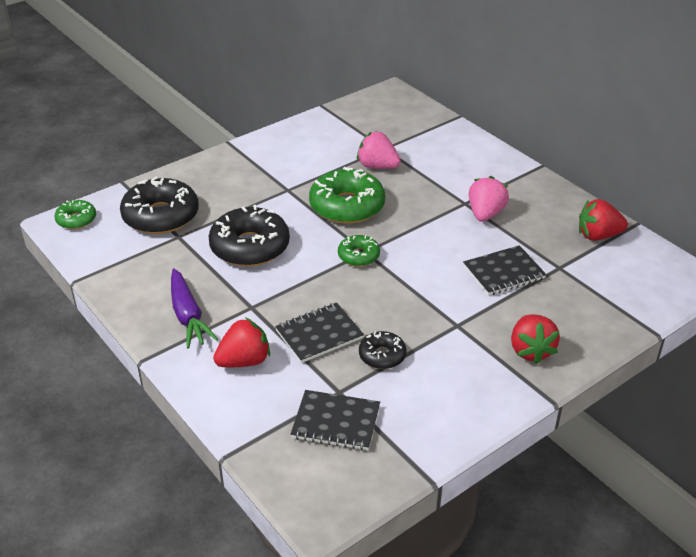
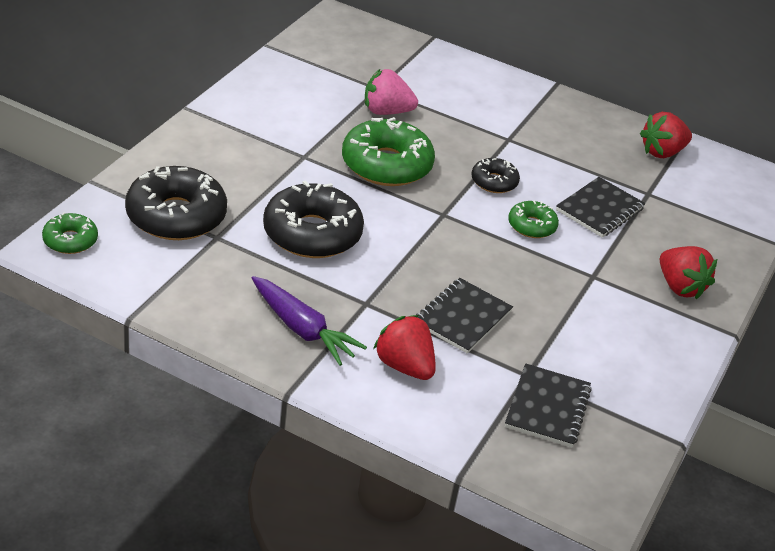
camera: 30 degrees left, 0 degrees up
(244, 361) = (404, 366): red strawberry -> red strawberry turned 75 degrees counterclockwise
(336, 422) = (547, 408): black notebook -> black notebook turned 60 degrees counterclockwise
(358, 256) = (440, 220): green donut -> green donut (531, 226)
(382, 355) = (543, 326): black donut -> black donut (494, 182)
(485, 214) = (538, 148): pink strawberry -> none

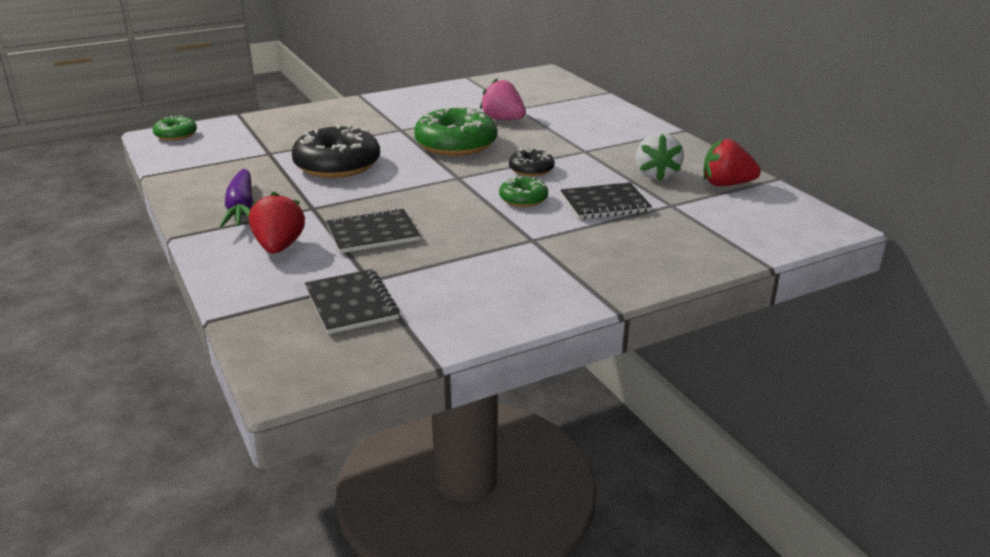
camera: 40 degrees right, 10 degrees down
(176, 216) = (260, 138): black donut -> none
(547, 408) = (351, 304): black notebook -> black notebook turned 75 degrees counterclockwise
(600, 156) = (656, 175): none -> white strawberry
(680, 287) = (609, 267): red strawberry -> none

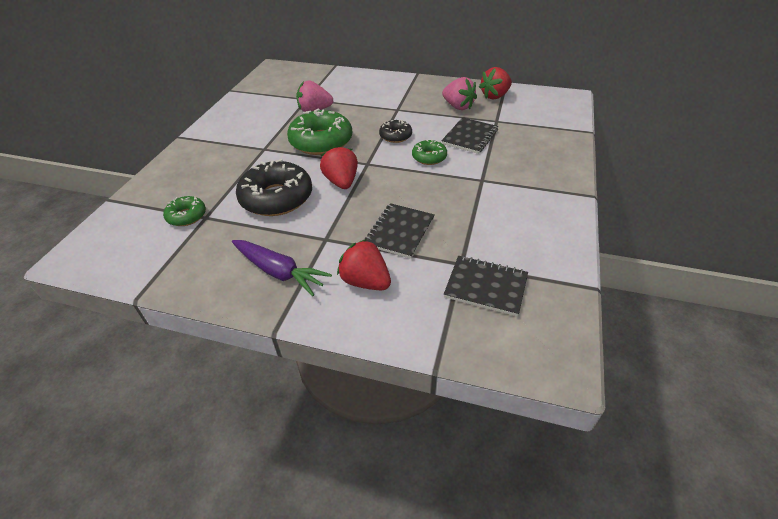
camera: 45 degrees left, 15 degrees up
(176, 135) = (88, 247): green donut -> green donut (187, 216)
(406, 179) = (341, 182): none -> red strawberry
(656, 175) = (458, 106): white strawberry -> pink strawberry

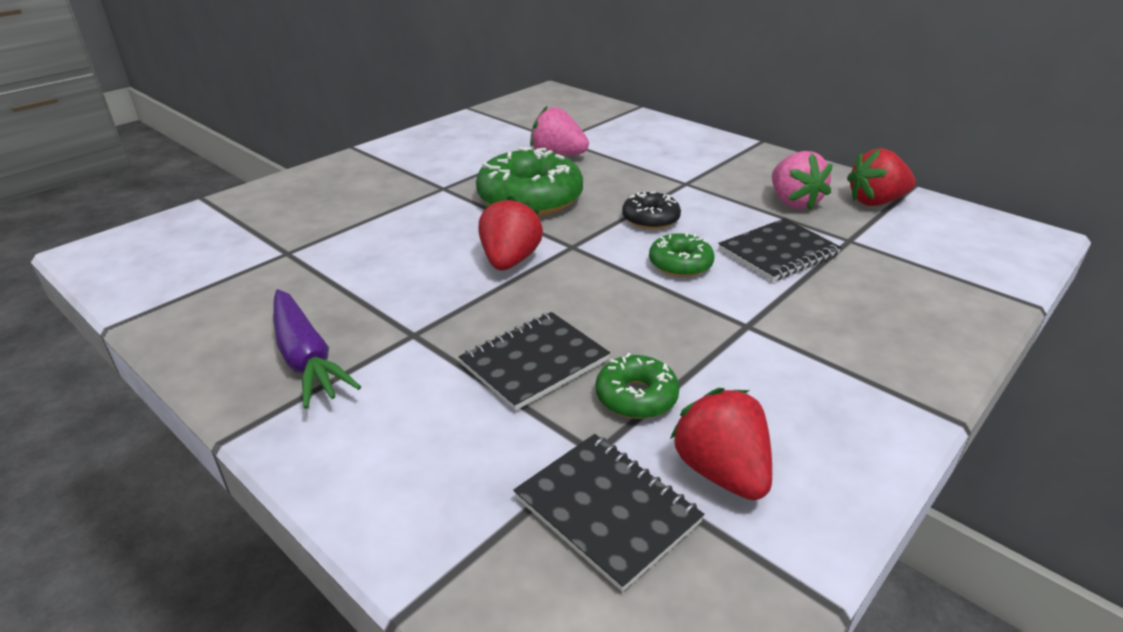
camera: 25 degrees right, 10 degrees down
(187, 216) = (266, 244): green donut -> green donut (636, 396)
(276, 198) = (399, 255): black donut -> none
(365, 281) = (413, 420): red strawberry -> red strawberry (721, 472)

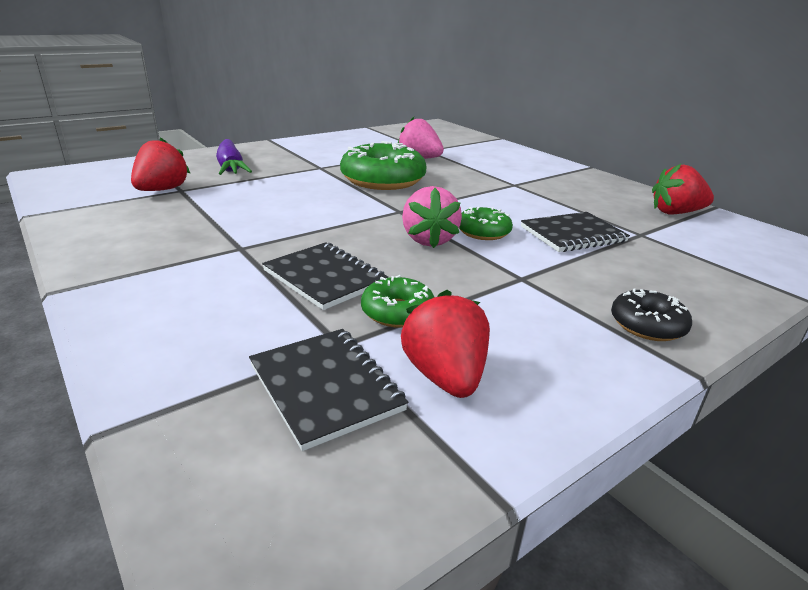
camera: 10 degrees right, 5 degrees down
(306, 358) = (149, 251): purple carrot -> purple carrot (231, 167)
(510, 261) = (344, 214): red strawberry -> red strawberry (162, 190)
(534, 362) = (325, 277): black notebook -> black notebook turned 75 degrees clockwise
(650, 219) = (473, 202): black donut -> black donut (647, 325)
(793, 202) = (601, 205): pink strawberry -> pink strawberry (428, 240)

